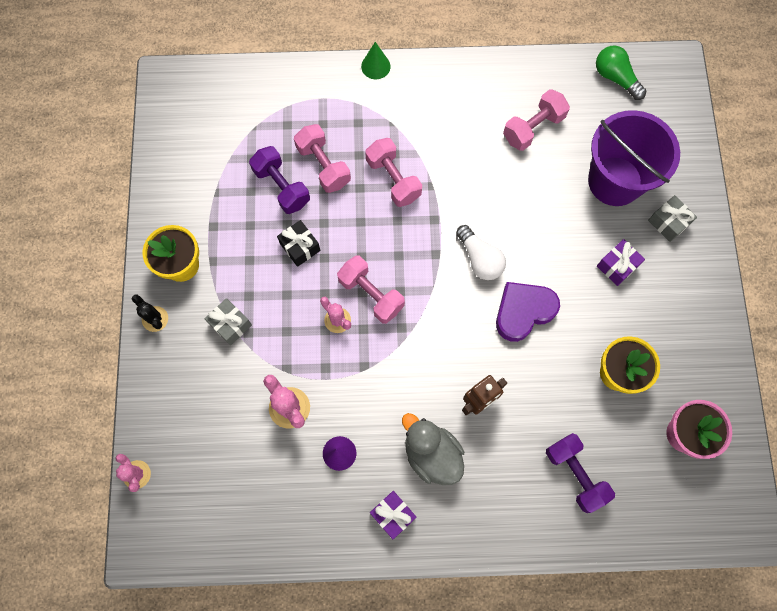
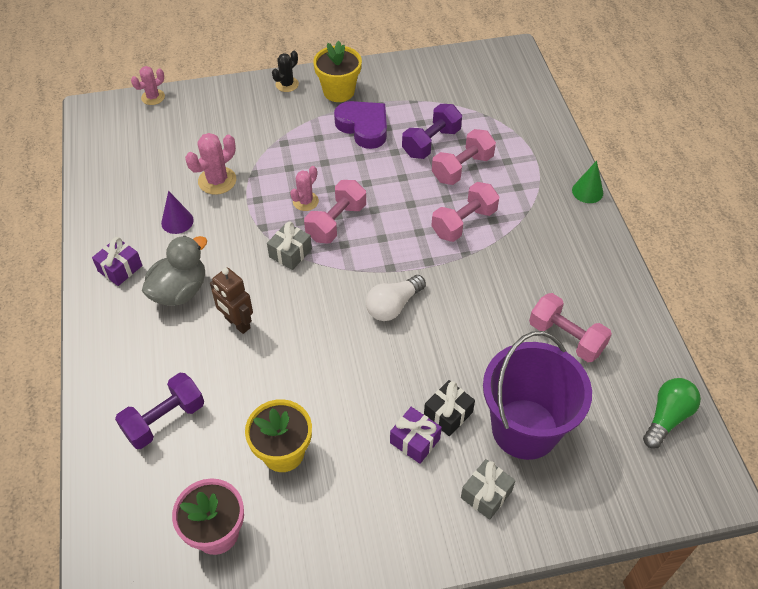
camera: 80 degrees right, 20 degrees down
(230, 324) = (289, 130): grey gift -> grey gift (290, 253)
(300, 247) = (373, 164): black gift -> black gift (448, 414)
(523, 311) = (341, 352): purple heart -> purple heart (363, 127)

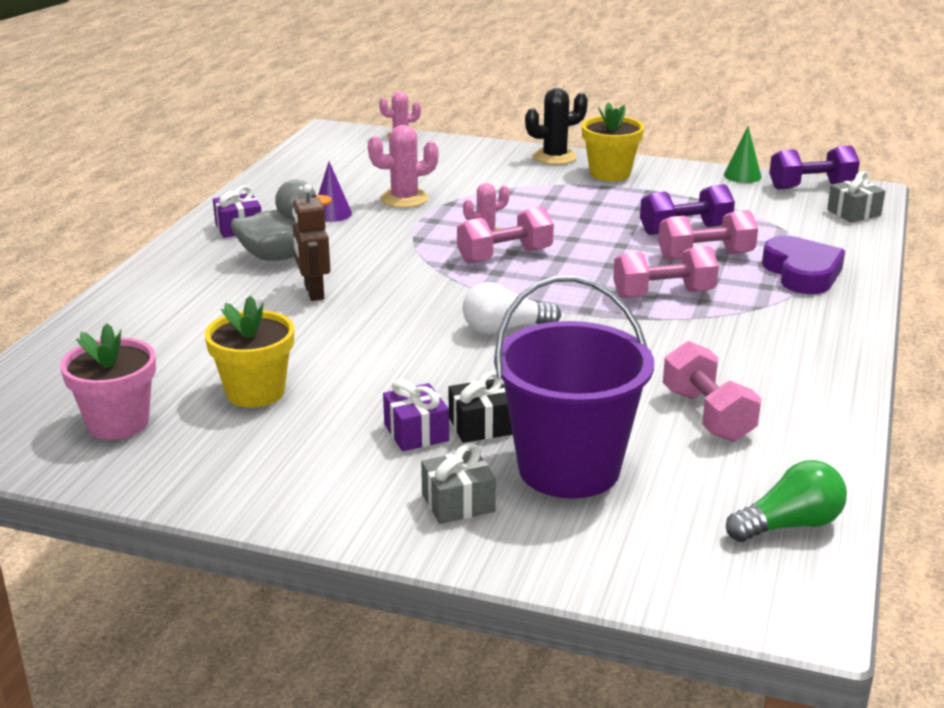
camera: 30 degrees right, 25 degrees down
(164, 419) = (161, 332): purple dumbbell -> purple dumbbell (811, 187)
(287, 84) = (554, 157): black cactus -> black cactus, size x1.50
(290, 253) = (427, 263): grey gift -> grey gift (853, 213)
(363, 127) = (612, 202): purple heart -> purple heart (802, 273)
(587, 191) = (863, 312): green cone -> green cone (742, 176)

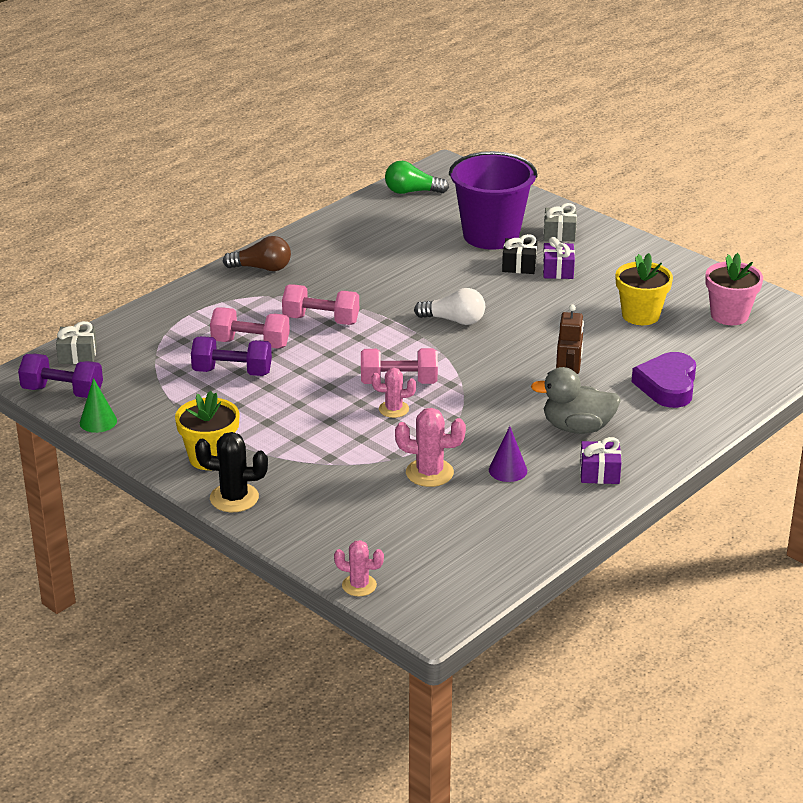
camera: 155 degrees left, 5 degrees up
(707, 415) = (390, 242): pink dumbbell -> none
(802, 273) = (204, 313): purple heart -> purple heart (667, 385)
(821, 336) = (262, 268): none -> brown light bulb

